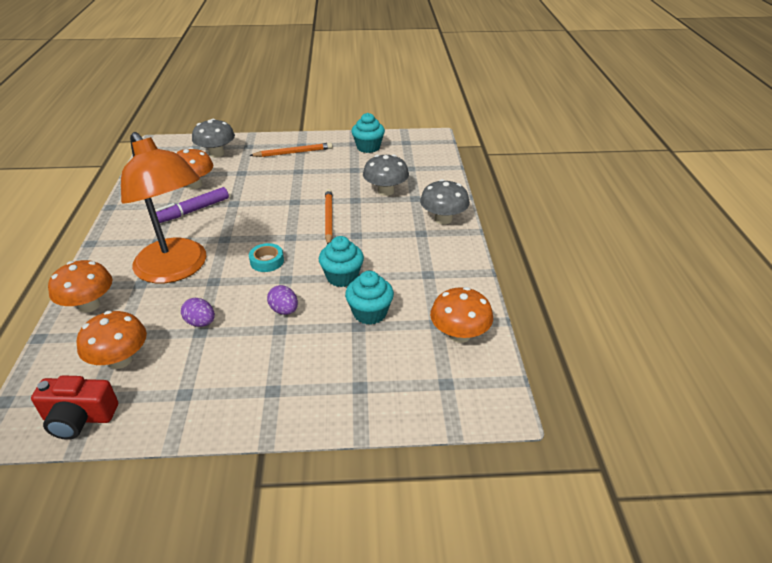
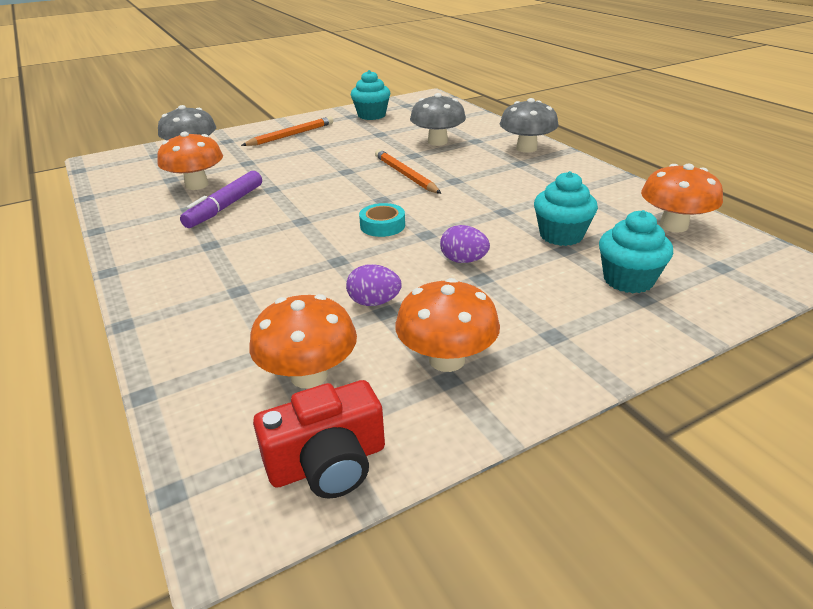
camera: 25 degrees left, 5 degrees down
(89, 305) = (185, 334): orange mushroom -> orange mushroom (446, 359)
(177, 269) = (273, 263): orange lamp -> none
(342, 277) = (488, 215): turquoise cupcake -> turquoise cupcake (628, 280)

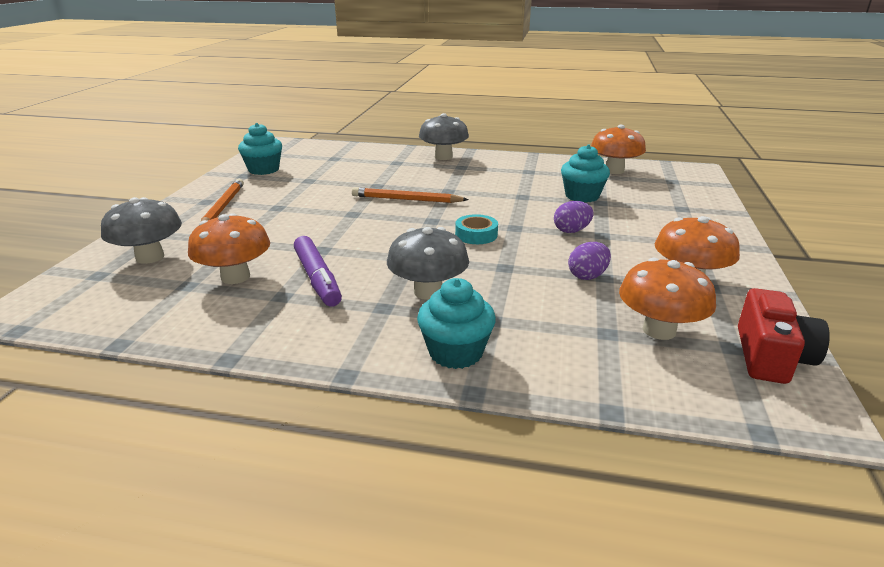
camera: 50 degrees left, 5 degrees down
(437, 142) = (372, 171): grey mushroom -> grey mushroom (428, 292)
(628, 280) = (658, 203): turquoise cupcake -> turquoise cupcake (455, 352)

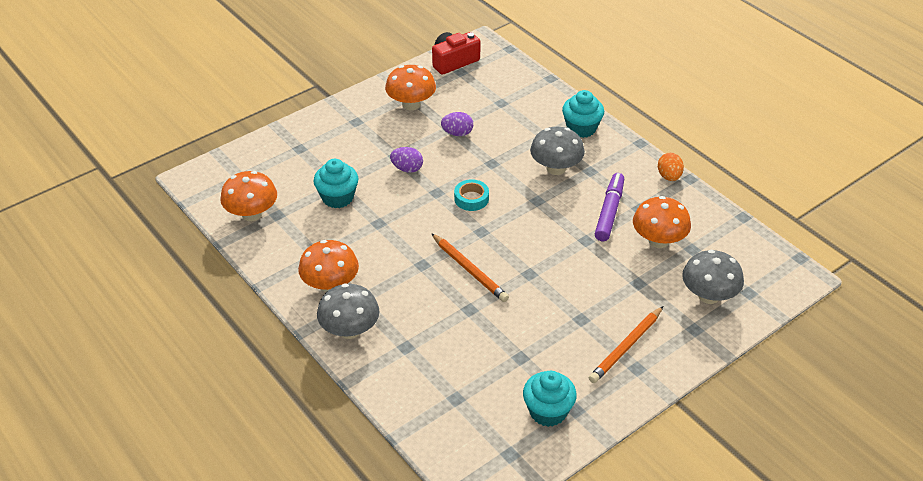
camera: 140 degrees left, 15 degrees up
(264, 347) = (669, 176): none -> orange egg
(659, 330) = (477, 92): orange mushroom -> orange mushroom (330, 285)

